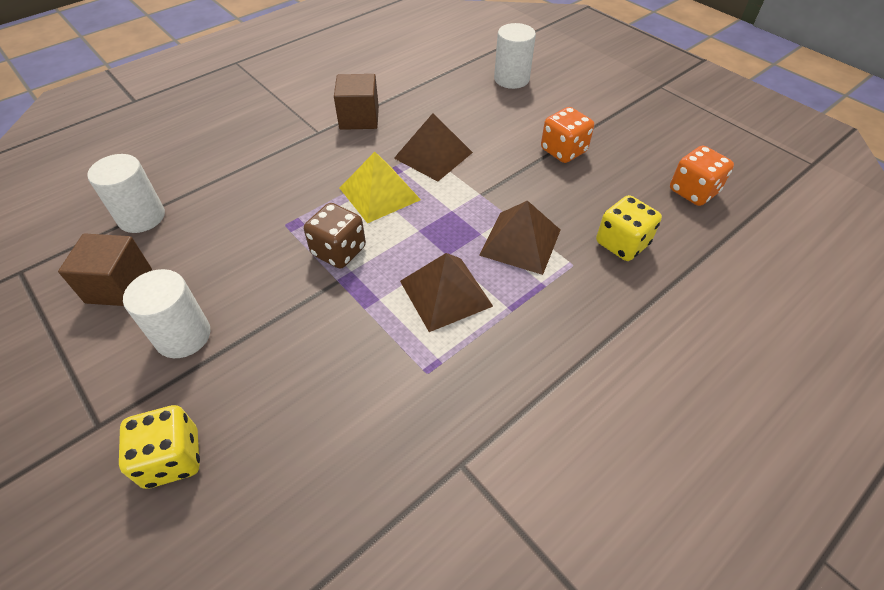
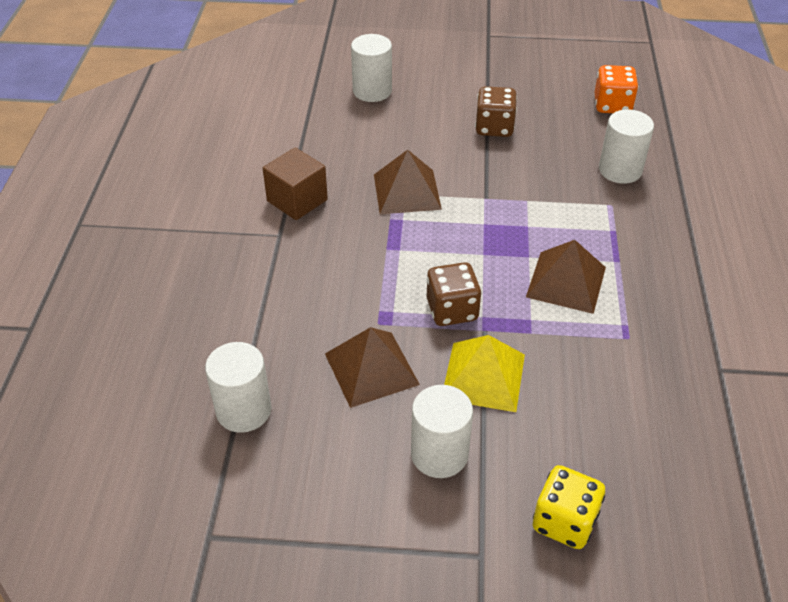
camera: 45 degrees left, 5 degrees down
(119, 286) = (324, 469): brown cube -> none
(379, 193) = (413, 248): yellow pyramid -> yellow pyramid (483, 376)
(520, 242) = (561, 213): brown pyramid -> brown pyramid (371, 369)
(563, 151) = (494, 127): orange dice -> brown dice
(622, 244) = (620, 170): yellow dice -> white cylinder

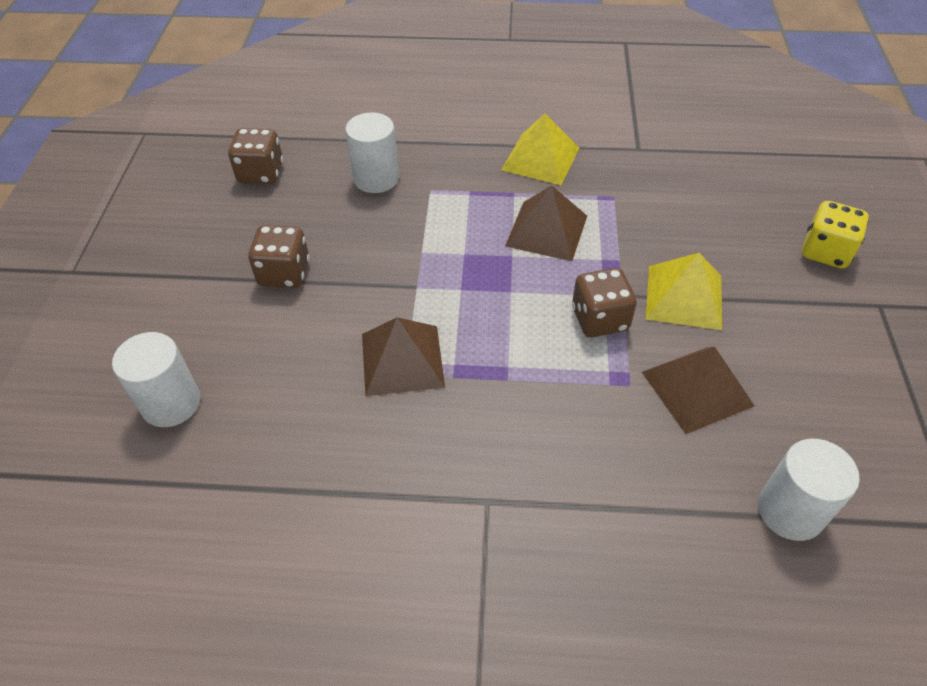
camera: 90 degrees left, 5 degrees up
(297, 200) = (416, 484): brown cube -> none
(439, 454) = (787, 332): white cylinder -> none
(612, 105) = (261, 173): orange dice -> brown dice
(679, 283) = (540, 158): none -> yellow pyramid

